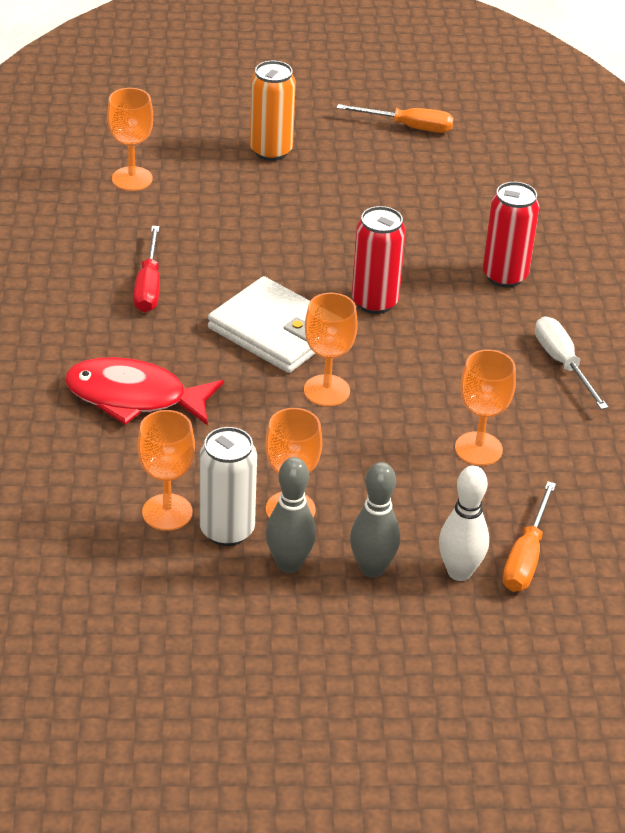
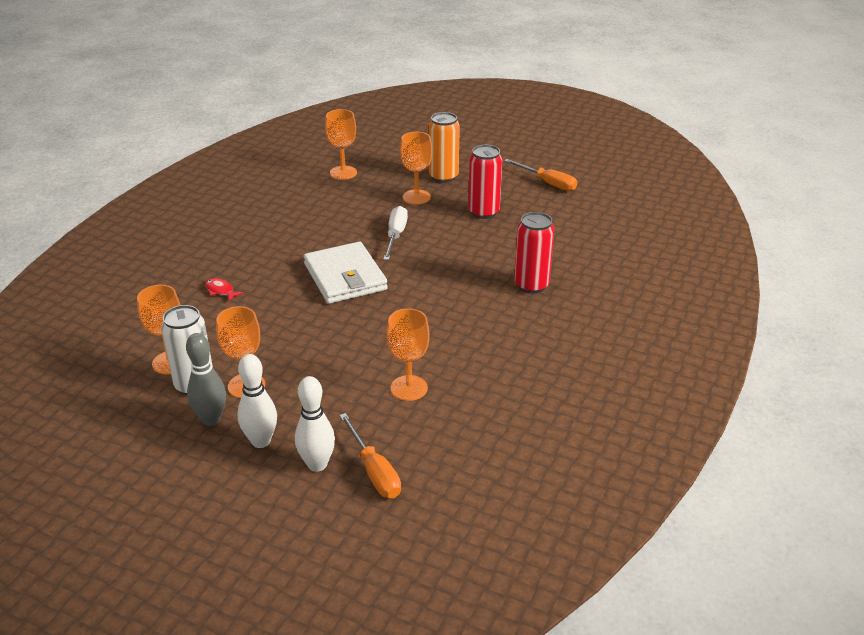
camera: 30 degrees right, 5 degrees down
(134, 397) = (220, 290): red fish -> red fish, size x0.41
(149, 286) = (293, 232): red screwdriver -> none
(326, 390) = (342, 321): orange goblet -> orange goblet (416, 197)
(372, 569) = (261, 441): grey bowling pin -> white bowling pin
(374, 302) = (426, 277): red can -> red can (483, 212)
(526, 556) = (374, 471): orange screwdriver -> orange screwdriver turned 75 degrees counterclockwise
(562, 363) = (522, 351): white screwdriver -> white screwdriver (395, 235)

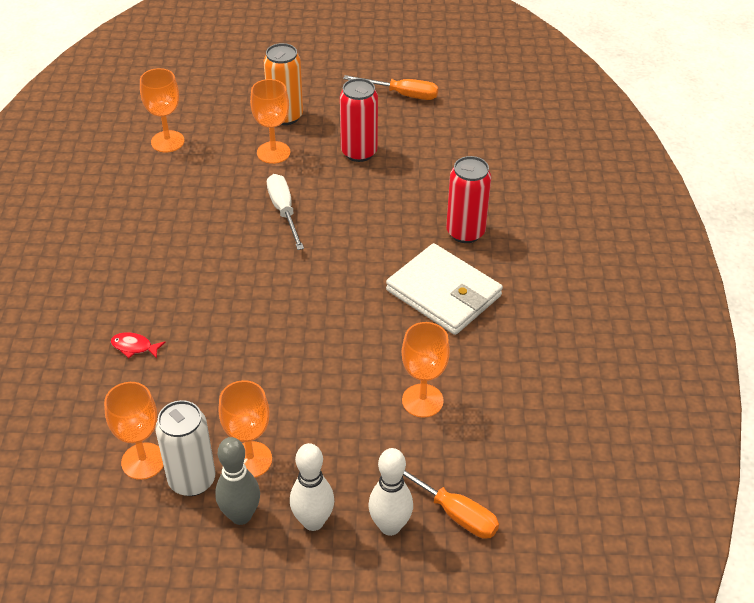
camera: 25 degrees left, 10 degrees up
(345, 277) = (264, 283): white wallet -> white wallet (443, 293)

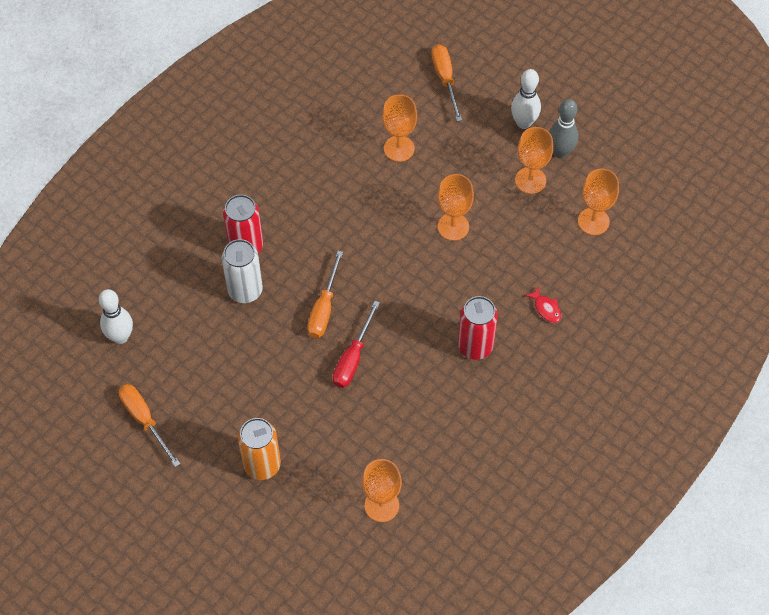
camera: 140 degrees left, 15 degrees up
(192, 480) = (573, 190): white can -> white can (245, 290)
(273, 152) = (308, 428): orange goblet -> orange goblet (453, 227)
(284, 211) = (353, 358): white screwdriver -> red screwdriver
(346, 229) = (324, 308): none -> orange screwdriver
(359, 152) = (243, 378): red can -> red can (475, 346)
(390, 526) = (485, 93): white bowling pin -> white bowling pin (120, 337)
(443, 293) = (311, 210): white wallet -> none

